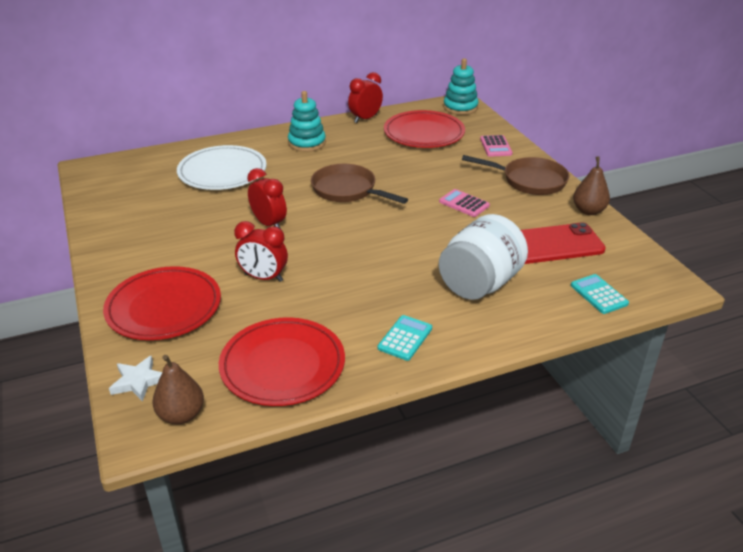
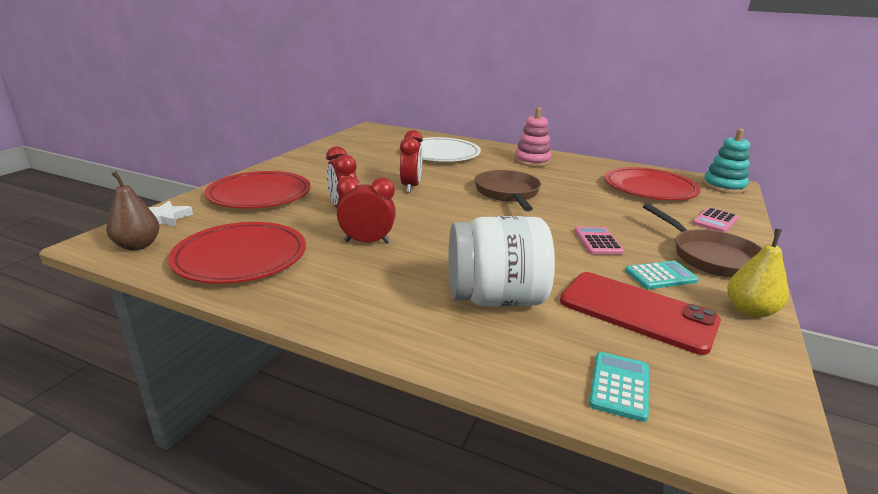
camera: 45 degrees right, 10 degrees down
(307, 143) = (532, 161): turquoise stacking toy -> pink stacking toy
(365, 119) = (610, 165): red clock -> red clock (367, 242)
(405, 338) = (349, 294): turquoise calculator -> turquoise calculator (660, 276)
(588, 211) = (750, 311): brown pear -> yellow pear

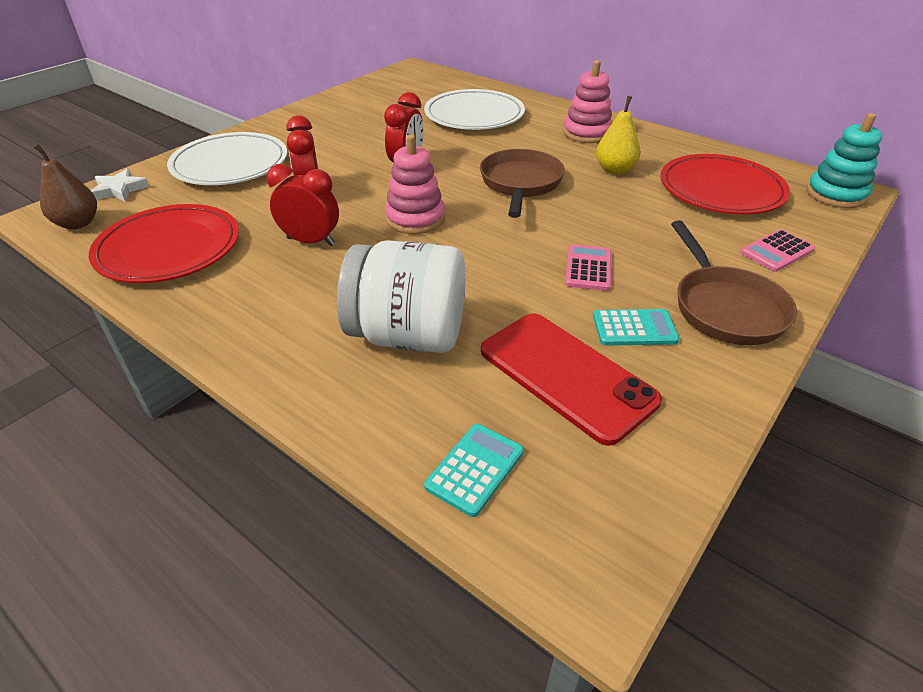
camera: 15 degrees right, 15 degrees up
(259, 195) = (230, 164): red plate -> white plate
(443, 220) = (415, 219): none -> pink stacking toy
(750, 311) = (716, 394): yellow pear -> yellow pear (615, 170)

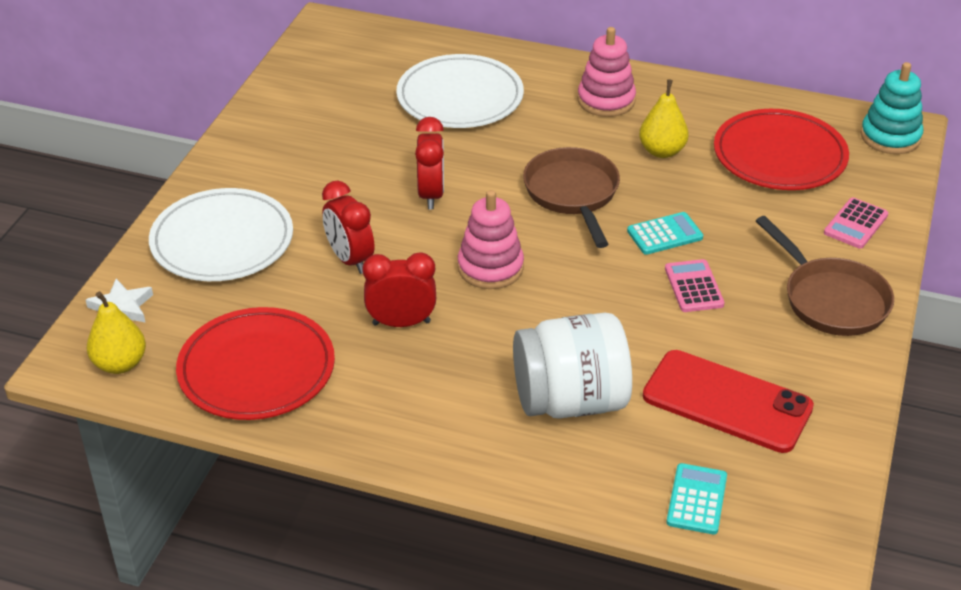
camera: 20 degrees left, 0 degrees up
(78, 223) = (120, 364): brown pear -> yellow pear
(634, 328) = (763, 341): turquoise calculator -> turquoise calculator (664, 234)

